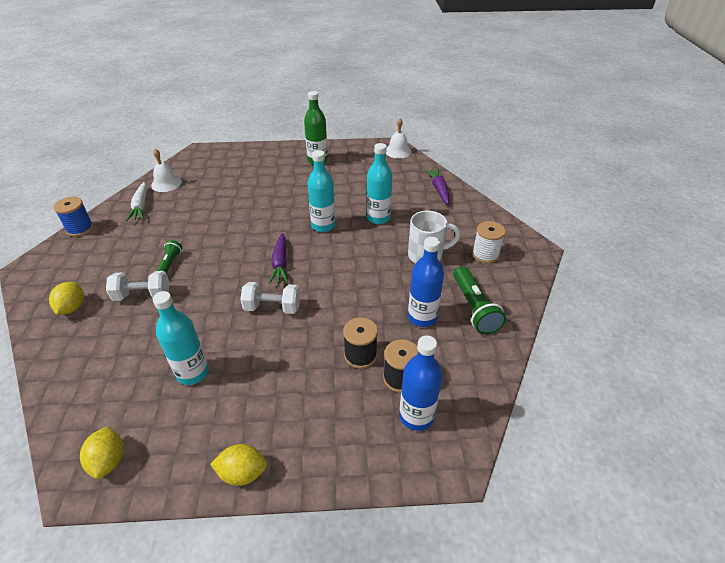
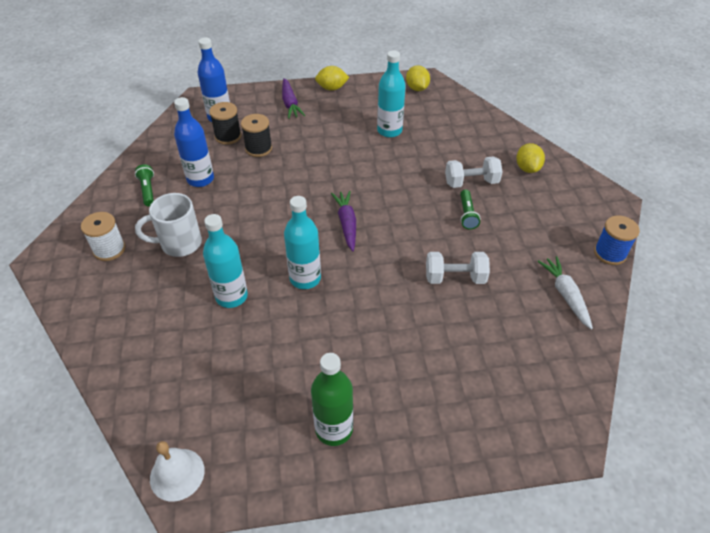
camera: 175 degrees right, 5 degrees up
(166, 183) = (564, 344): white bell -> none
(272, 307) = (341, 179): white dumbbell -> white dumbbell (455, 278)
(439, 189) = (129, 362): purple carrot -> purple carrot (290, 103)
(474, 308) = (148, 190): green flashlight -> green flashlight, size x0.60

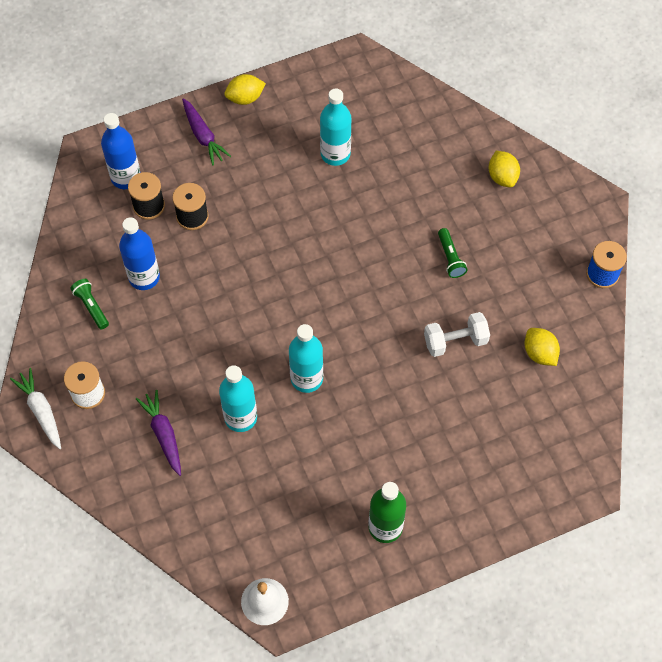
camera: 15 degrees left, 15 degrees up
(179, 244) = (159, 368): white mug -> none
(347, 223) = (327, 300): purple carrot -> purple carrot (163, 434)
(417, 88) = (349, 75): yellow lemon -> yellow lemon (539, 353)
(471, 182) = (445, 212): white dumbbell -> none
(565, 295) = (565, 335): white carrot -> white carrot (41, 411)

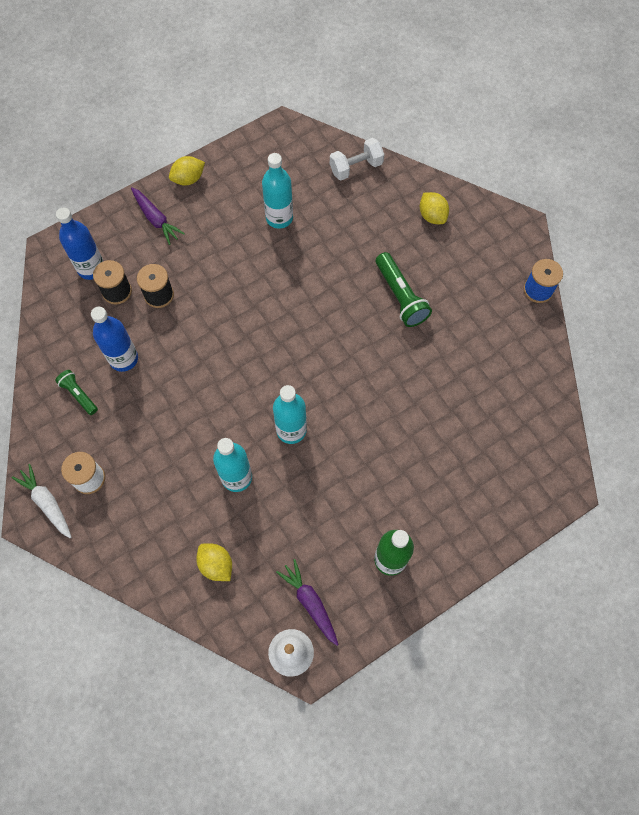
camera: 10 degrees left, 5 degrees up
(163, 434) = (167, 506): purple carrot -> purple carrot (310, 602)
(450, 258) = (400, 296): green flashlight -> green flashlight, size x1.67
(455, 341) = (420, 372): white dumbbell -> white dumbbell (356, 167)
(539, 353) = (497, 371): yellow lemon -> yellow lemon (216, 565)

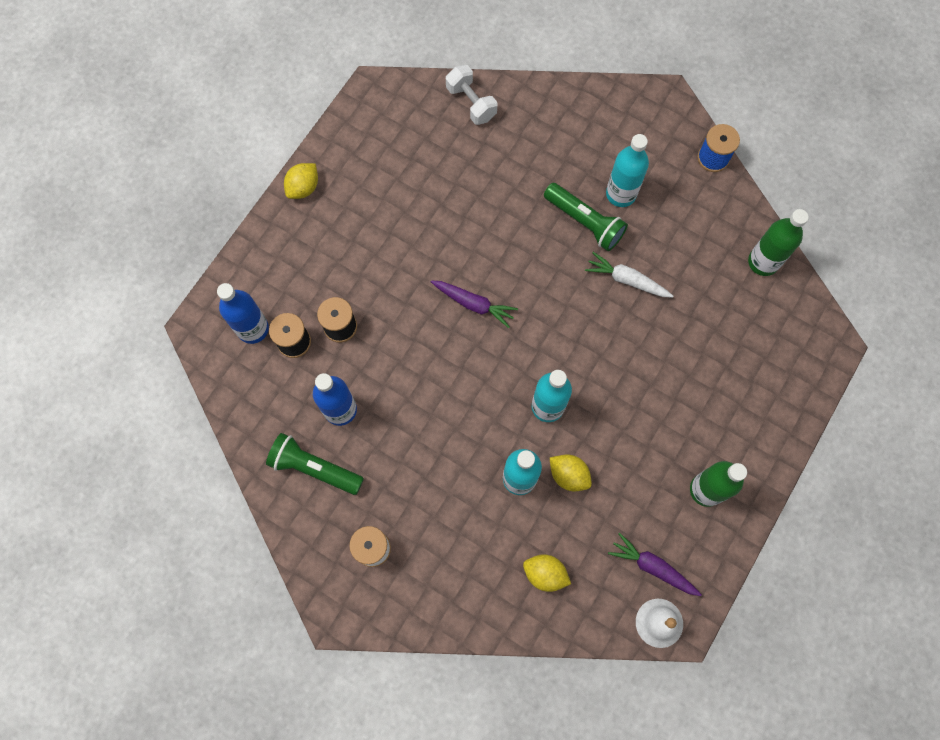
camera: 25 degrees left, 5 degrees up
(47, 503) = (343, 593): white carrot -> white carrot (627, 280)
(79, 395) = (314, 468): green flashlight -> green flashlight, size x1.67
(156, 219) = (293, 246): purple carrot -> purple carrot (474, 304)
(279, 218) = (421, 190): turquoise bottle -> turquoise bottle (621, 194)
(356, 167) = (471, 103): white dumbbell -> white dumbbell turned 75 degrees counterclockwise
(432, 216) = (573, 124): yellow lemon -> yellow lemon (568, 475)
(539, 392) = (763, 262): none -> green bottle

